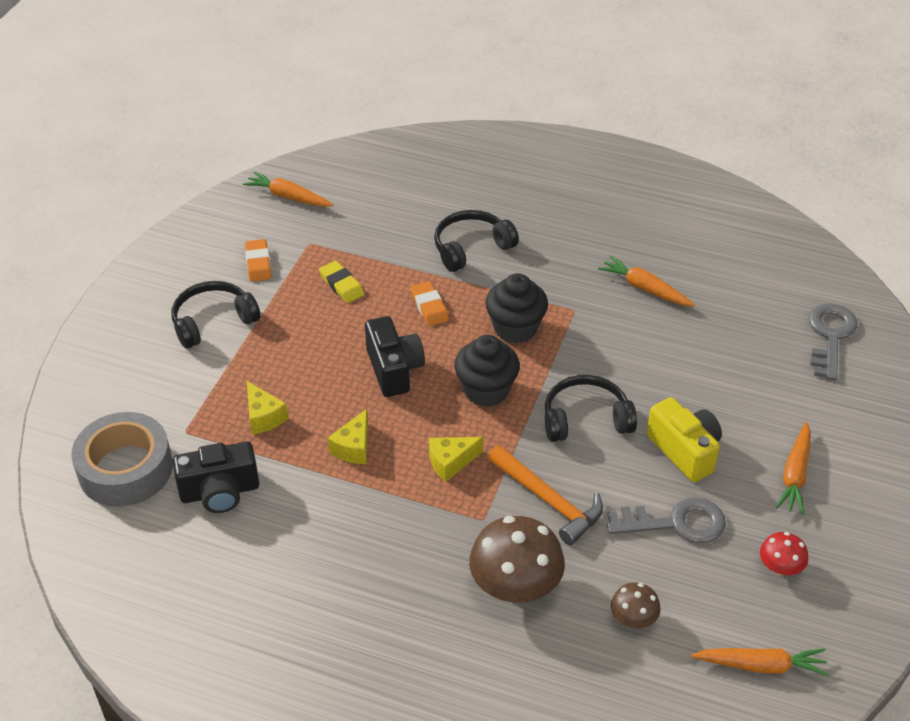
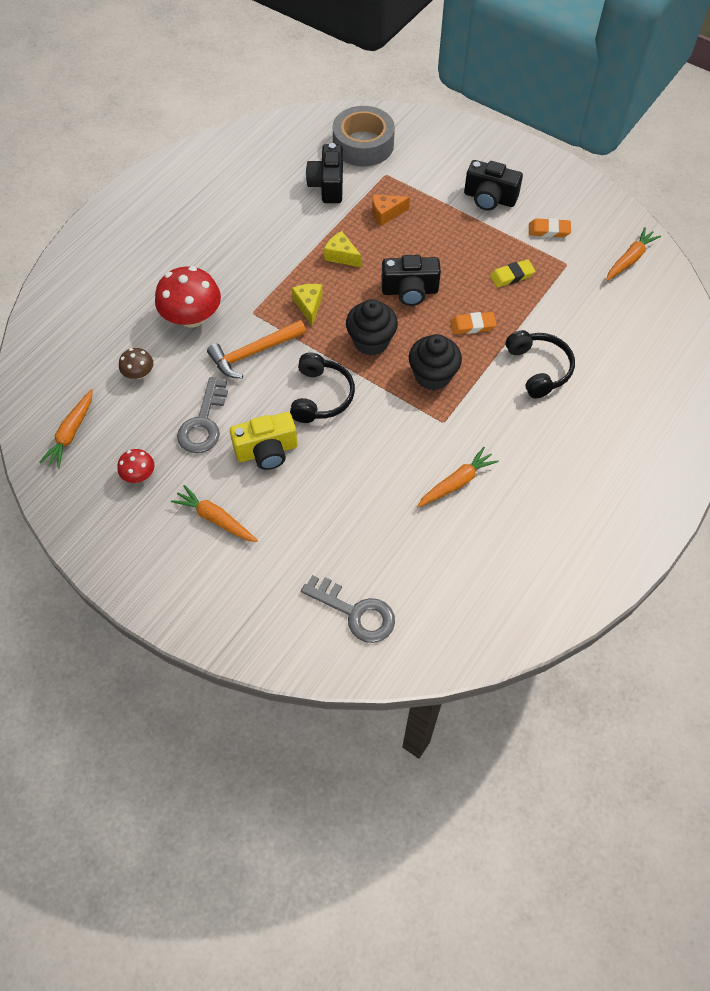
camera: 105 degrees right, 15 degrees up
(213, 321) = (489, 198): black headphones -> black camera
(263, 417) = (386, 214): yellow cheese -> orange cheese
(515, 586) = (192, 317): brown mushroom -> red mushroom

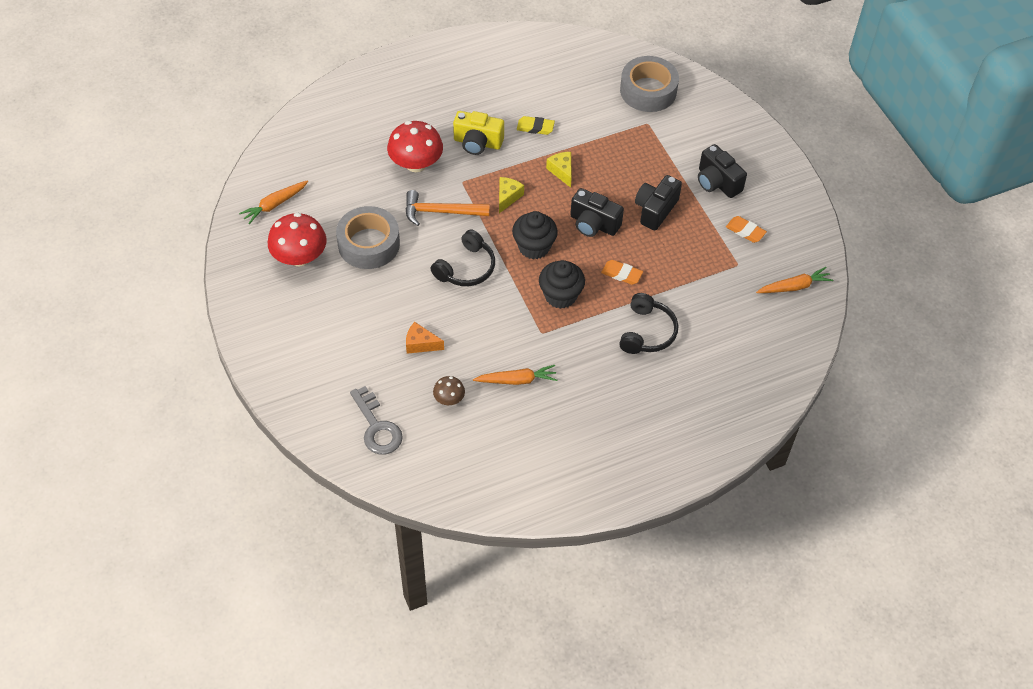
camera: 30 degrees right, 5 degrees down
(139, 373) = (349, 186): brown mushroom -> brown mushroom (449, 399)
(139, 475) = (299, 257): red mushroom -> red mushroom, size x1.95
(203, 423) = (369, 244): grey key -> grey tape
(215, 518) = (329, 314): orange carrot -> none
(267, 451) = (398, 286): yellow camera -> yellow camera (477, 143)
(327, 185) = (594, 111): black camera -> black camera (655, 210)
(386, 214) = (622, 155): orange cheese -> orange cheese (420, 344)
(512, 276) = (684, 252): yellow eraser -> yellow eraser (535, 127)

